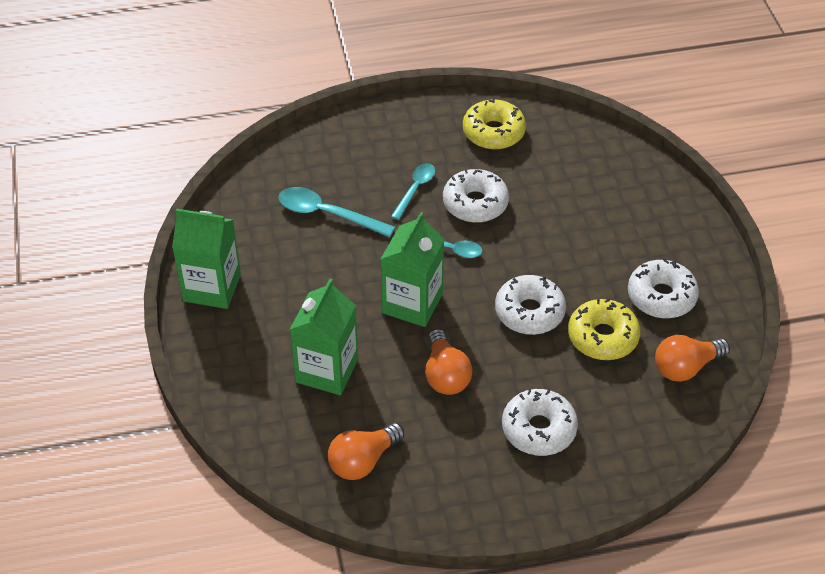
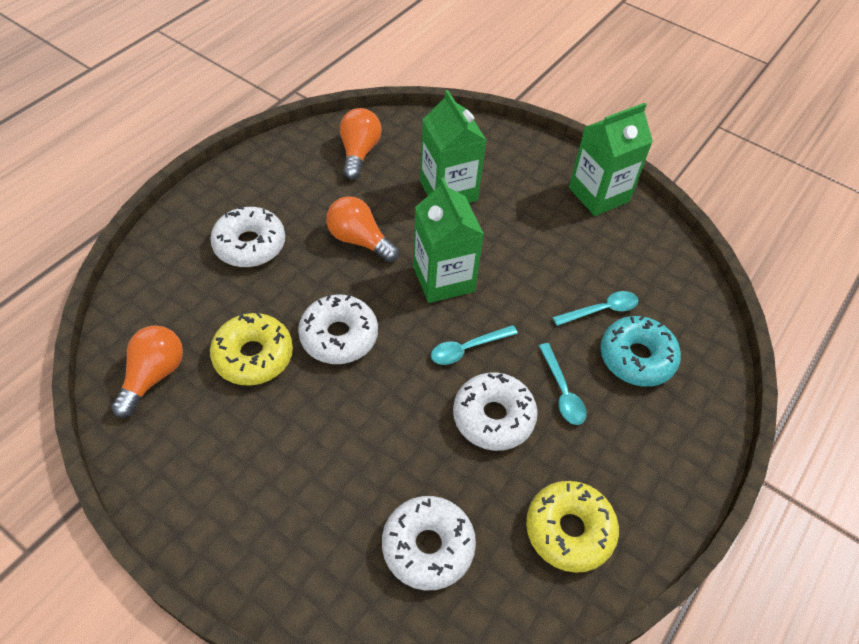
camera: 135 degrees right, 5 degrees up
(327, 214) = (601, 310): turquoise spoon -> turquoise spoon, size x0.65
(343, 176) = (636, 358): none -> turquoise donut
(661, 296) = (224, 439): white donut -> white donut (428, 546)

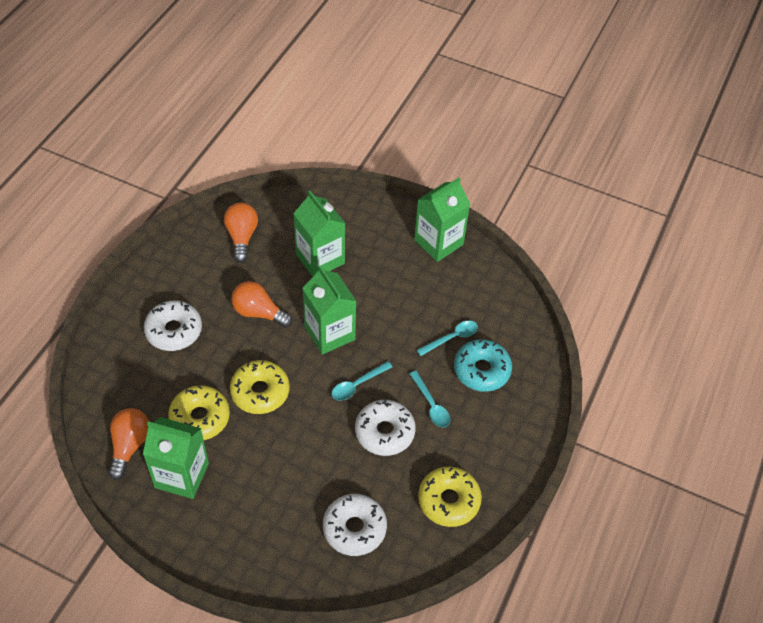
camera: 10 degrees left, 0 degrees up
(209, 427) = (181, 475): none -> green carton
(339, 336) = (260, 392): white donut -> yellow donut

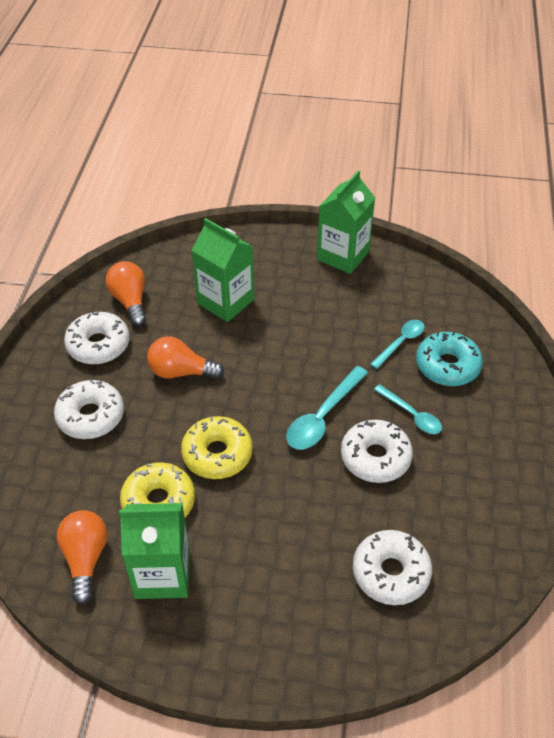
camera: 15 degrees left, 5 degrees down
(202, 270) = (98, 345): none -> white donut
(329, 333) = (269, 372): green carton -> none
(357, 385) = (322, 416): turquoise spoon -> turquoise spoon, size x1.53
(449, 500) = (479, 510): yellow donut -> none

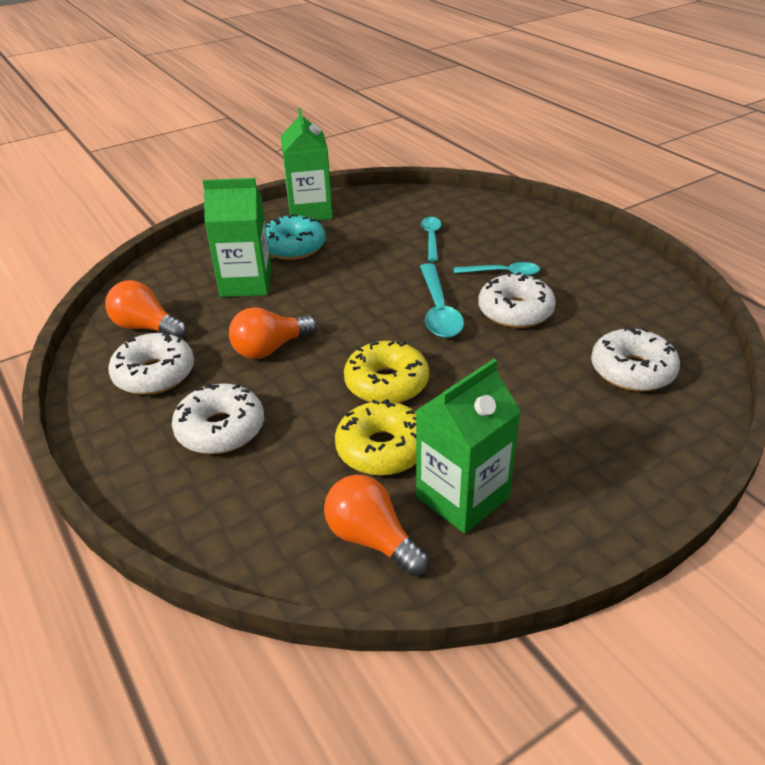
camera: 40 degrees left, 10 degrees down
(447, 366) = (484, 234): turquoise donut -> turquoise donut (293, 247)

